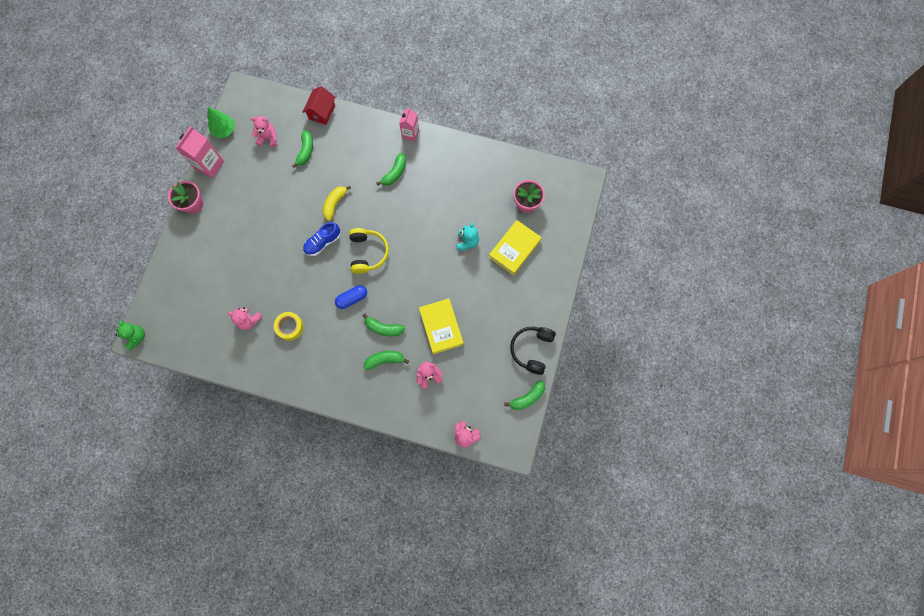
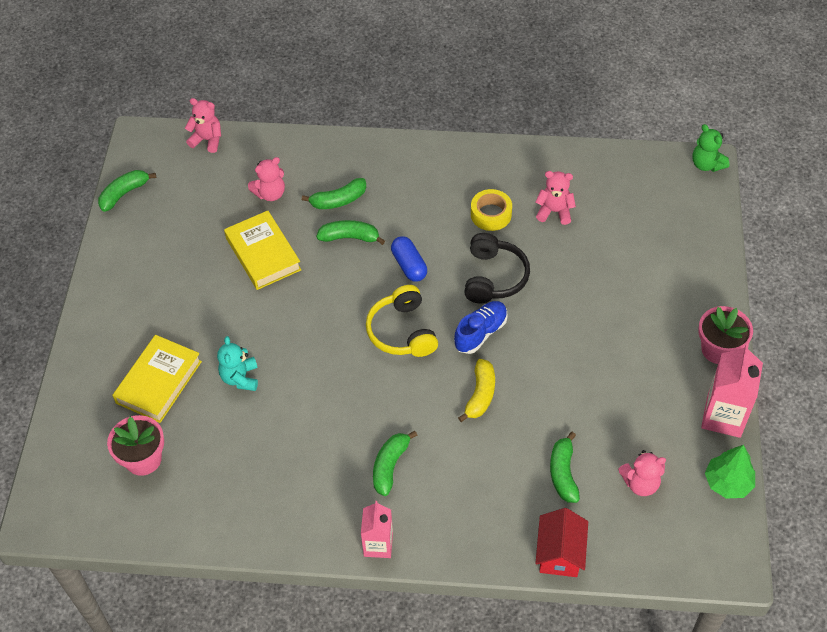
camera: 170 degrees right, 20 degrees down
(352, 299) = (409, 265): blue capsule -> blue capsule turned 75 degrees counterclockwise
(532, 350) = (121, 250): black headphones -> black headphones (493, 277)

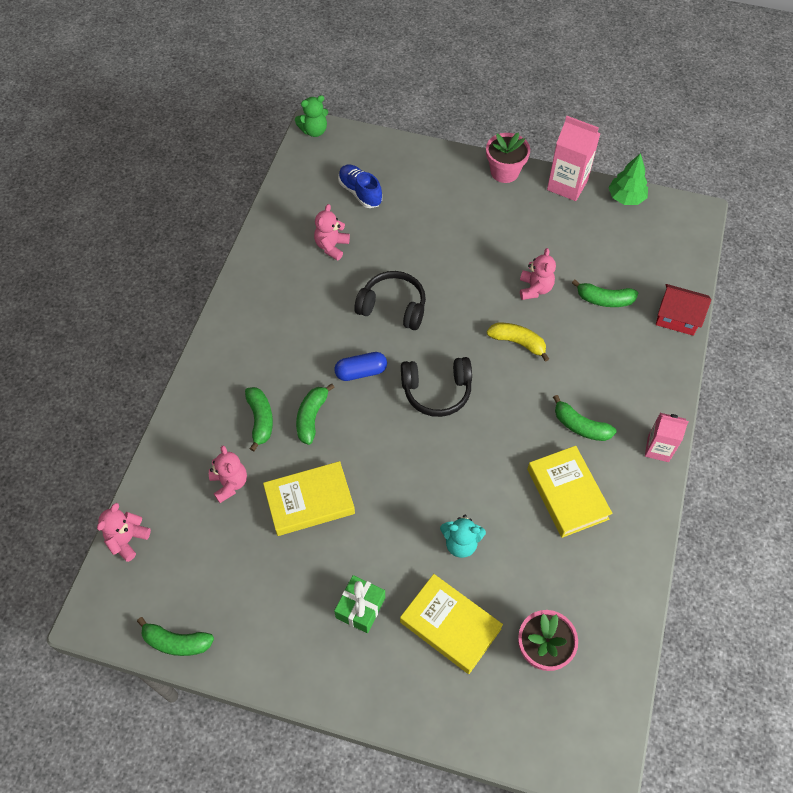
camera: 80 degrees left, 5 degrees up
(124, 193) = (176, 642): green banana -> green banana turned 45 degrees counterclockwise
(167, 311) = (360, 608): none -> green gift
(308, 462) = (567, 494): none -> yellow book
(402, 331) = (436, 391): yellow headphones -> black headphones
(480, 333) = (452, 329): blue shoe -> blue shoe (360, 192)
(491, 214) = (319, 295): yellow tape -> none
(640, 483) = (620, 251): pink teddy bear -> pink teddy bear (535, 289)

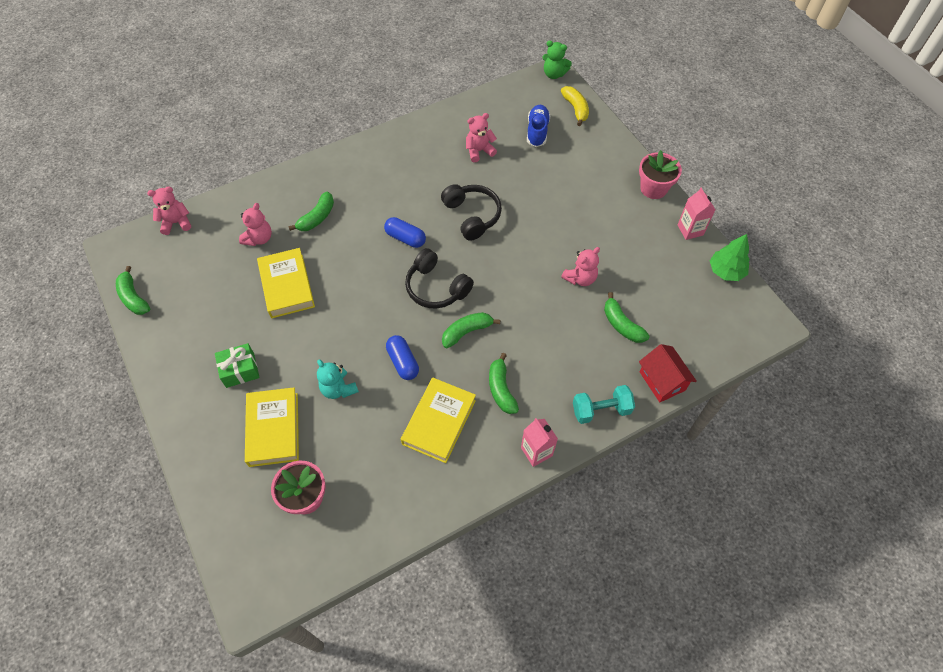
camera: 45 degrees right, 0 degrees up
(309, 501) = (287, 286): yellow book -> yellow book turned 45 degrees clockwise
(312, 417) = (346, 240): green banana -> green banana (467, 332)
(484, 474) = (403, 362): none -> blue capsule
(518, 343) = (525, 302): yellow banana -> yellow banana (575, 109)
(567, 185) = (690, 230): pink carton -> pink carton, size x0.65
(663, 377) = (601, 410): none -> turquoise dumbbell

